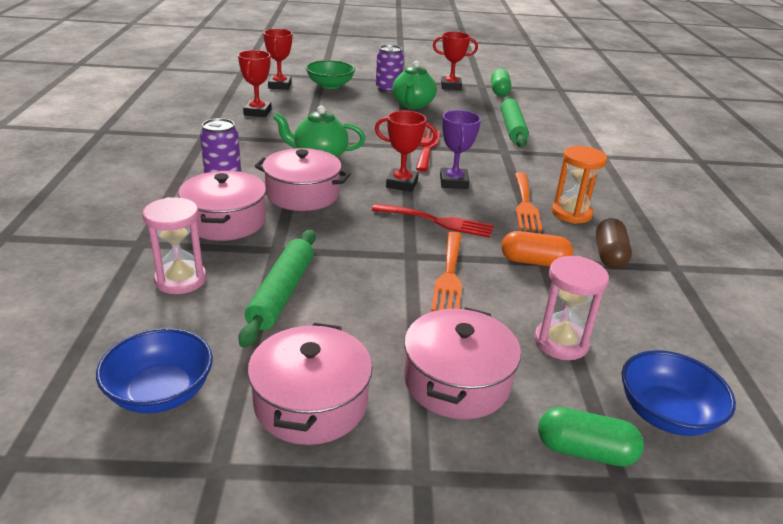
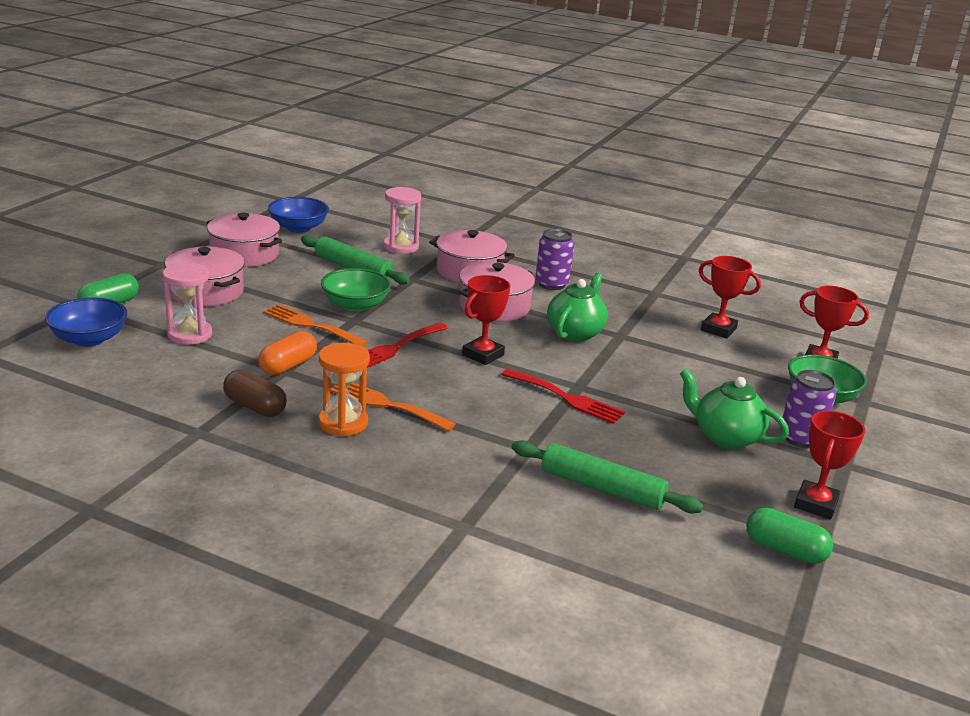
camera: 115 degrees right, 5 degrees down
(377, 263) = (355, 305): none -> green bowl
(453, 182) = (466, 383): purple trophy -> none

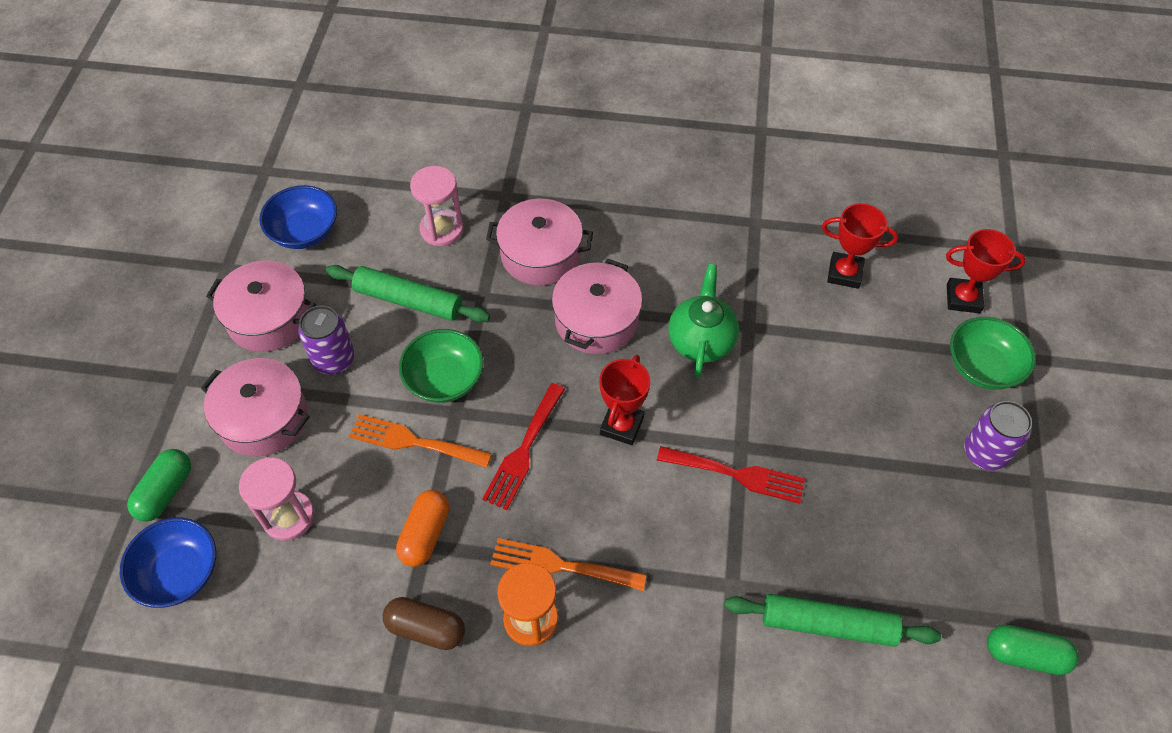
camera: 15 degrees left, 30 degrees up
(551, 284) = (640, 247): purple can -> purple can (334, 359)
(725, 437) = (914, 481): green teapot -> none
(815, 504) = (1031, 565): red trophy -> none

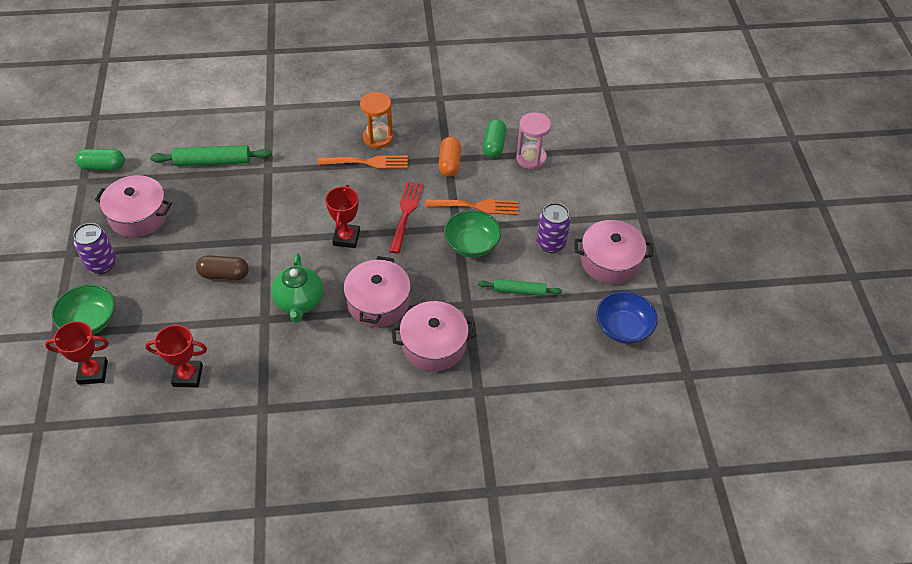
camera: 165 degrees right, 5 degrees down
(165, 492) = (608, 158): green capsule -> green capsule (494, 145)
(179, 573) = (574, 126): blue bowl -> none
(263, 418) = (575, 202): pink pot -> pink pot (138, 215)
(408, 301) = (519, 291): green rolling pin -> green rolling pin, size x0.64
(426, 629) = (432, 126): brown capsule -> brown capsule (224, 274)
(442, 229) = (518, 350): pink hourglass -> none
(737, 474) = (268, 224): red fork -> none

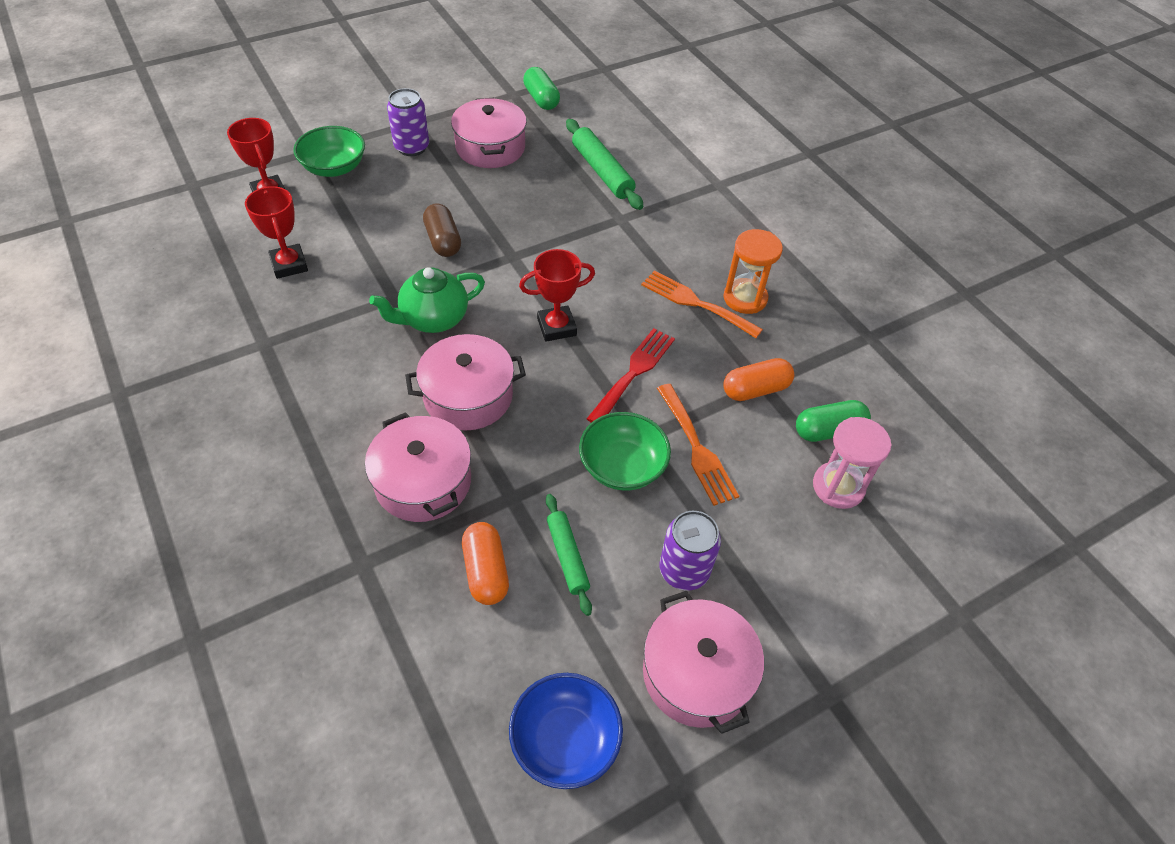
camera: 65 degrees right, 0 degrees up
(367, 162) = (695, 303): orange fork -> orange fork turned 150 degrees clockwise
(406, 213) = (633, 372): red fork -> red fork turned 45 degrees counterclockwise
(511, 332) = (486, 571): none -> orange capsule

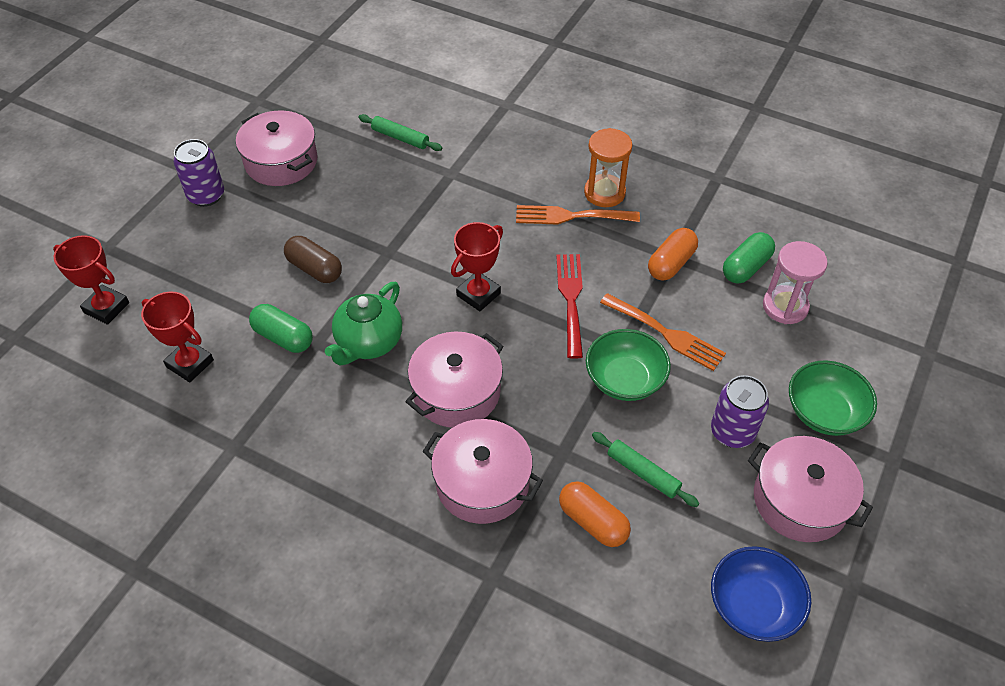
camera: 30 degrees left, 0 degrees up
(334, 168) = (147, 251): green bowl -> green bowl (824, 412)
(541, 99) = (288, 94): green capsule -> green capsule (283, 337)
(602, 171) = (400, 138): green rolling pin -> green rolling pin, size x0.64

